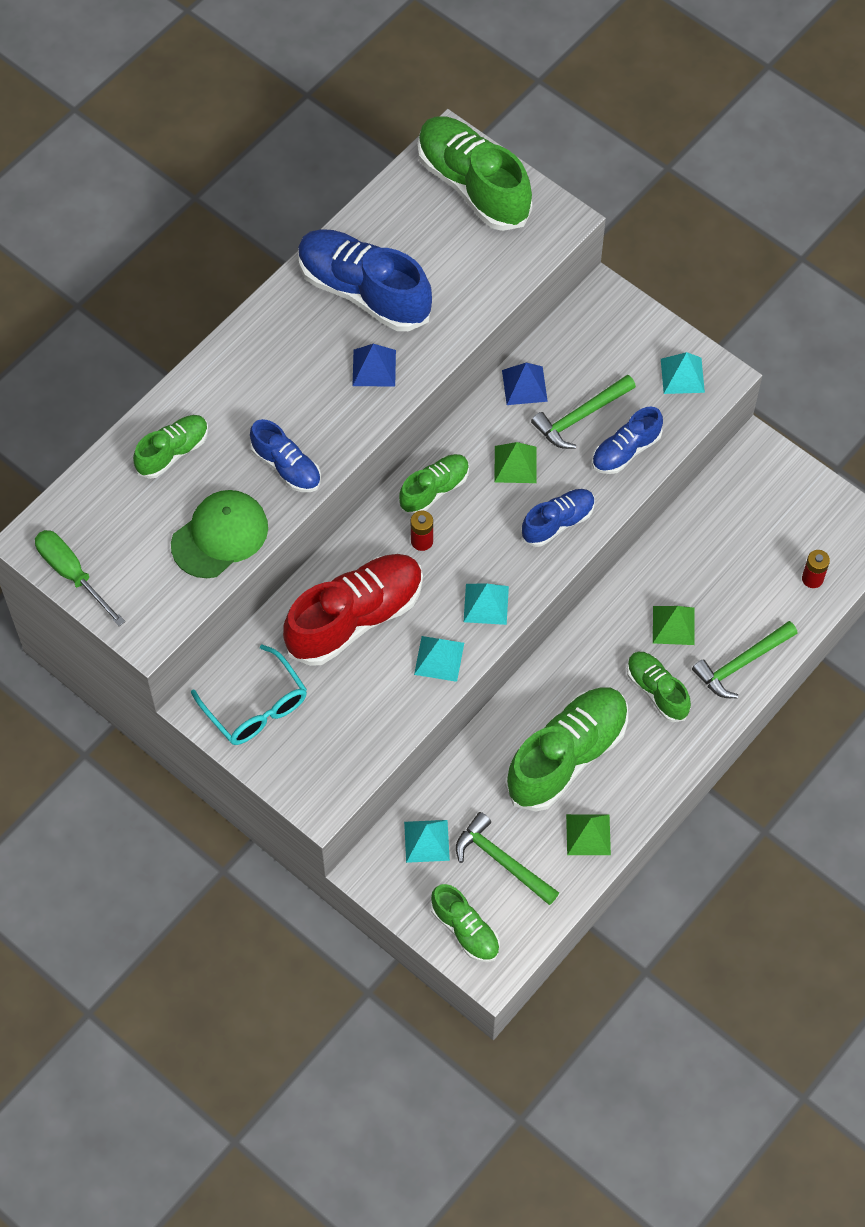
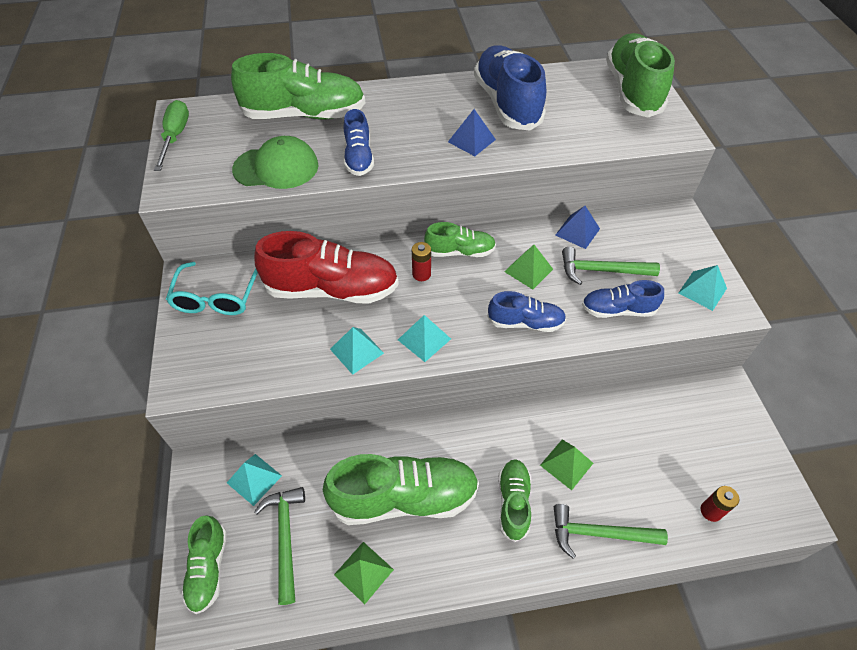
camera: 40 degrees right, 10 degrees down
(173, 452) = (304, 115): green shoe -> green shoe, size x1.83

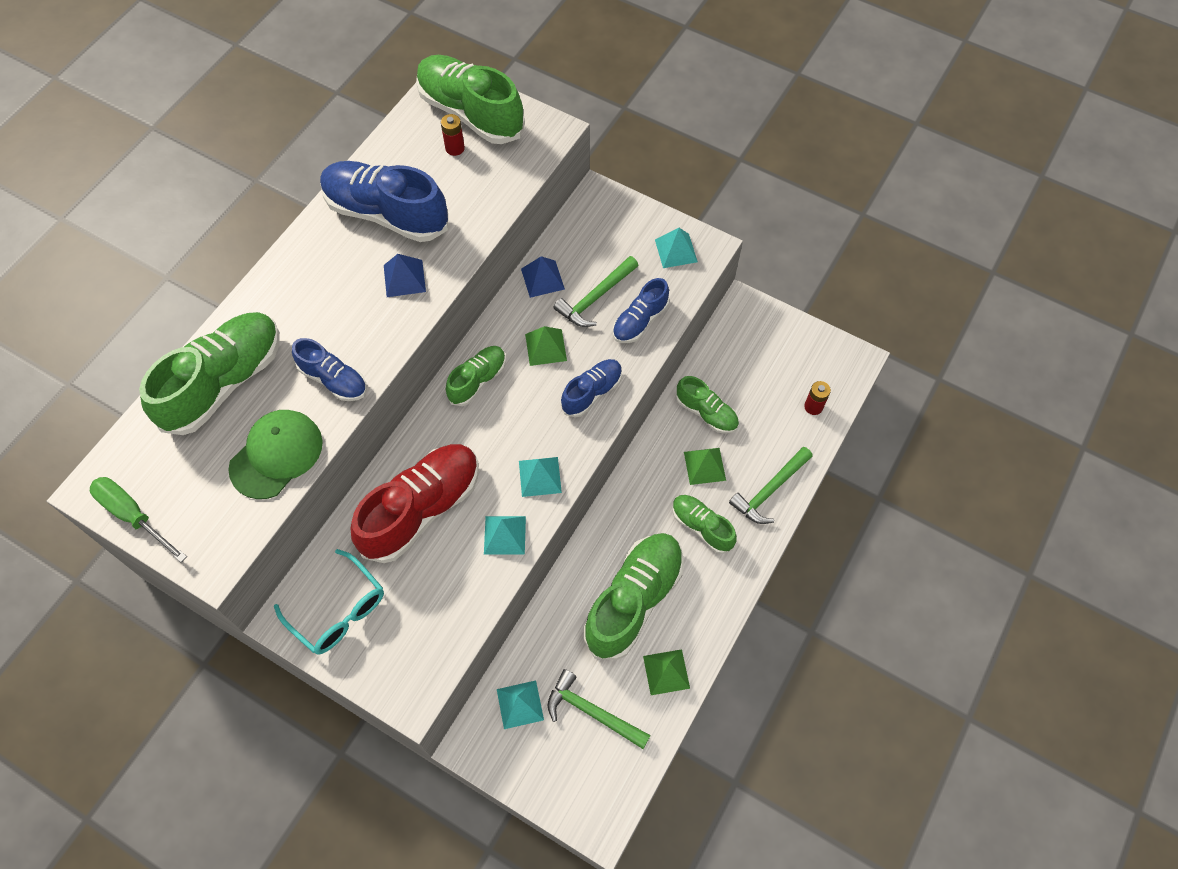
camera: 50 degrees left, 10 degrees up
(208, 568) = (569, 787): green shoe -> green shoe (706, 413)
(421, 274) = (473, 428): red battery -> red battery (455, 148)

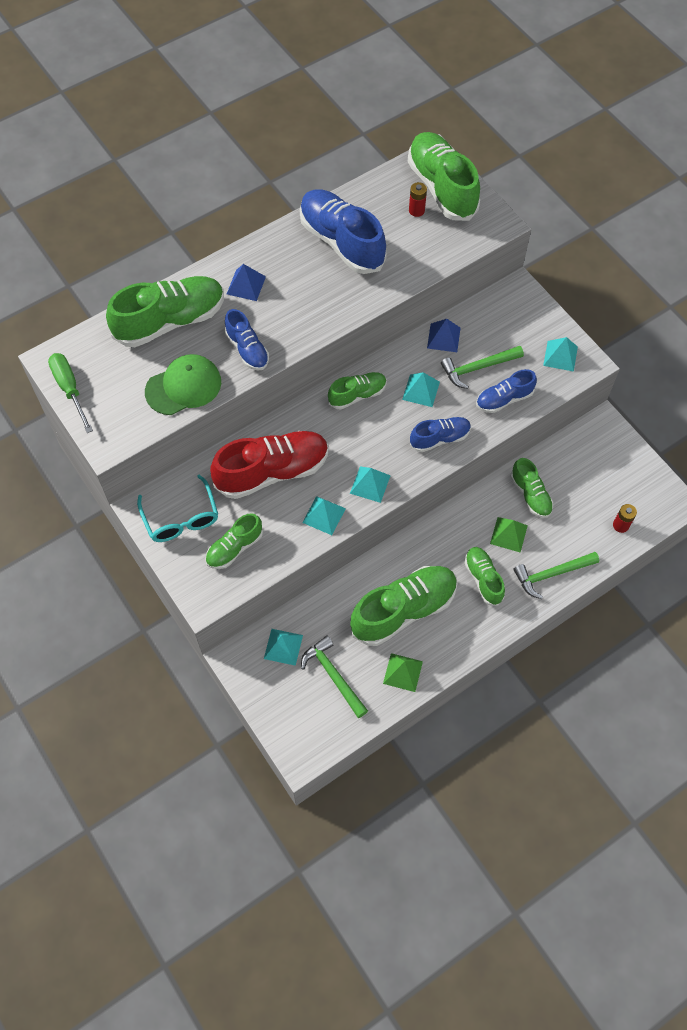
camera: 25 degrees right, 0 degrees up
(404, 278) = (332, 295): blue pyramid -> blue pyramid (246, 285)
(419, 619) = (234, 548): none -> green shoe
(545, 347) = (421, 390): green pyramid -> turquoise pyramid

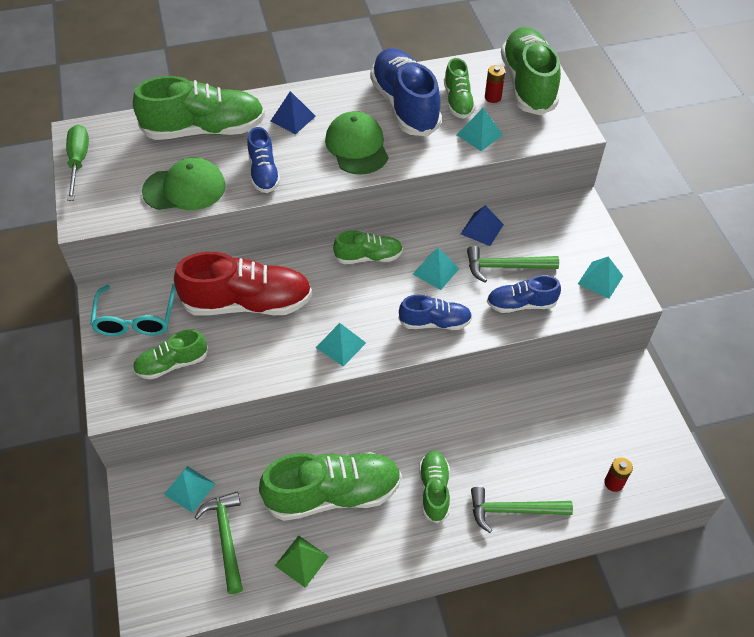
camera: 20 degrees right, 10 degrees down
(318, 297) = (357, 146): none -> green cap
(324, 515) = (278, 360): turquoise pyramid -> turquoise pyramid (479, 135)
(509, 534) = (482, 452): green pyramid -> none
(530, 495) = (523, 418): green shoe -> green shoe (458, 101)

